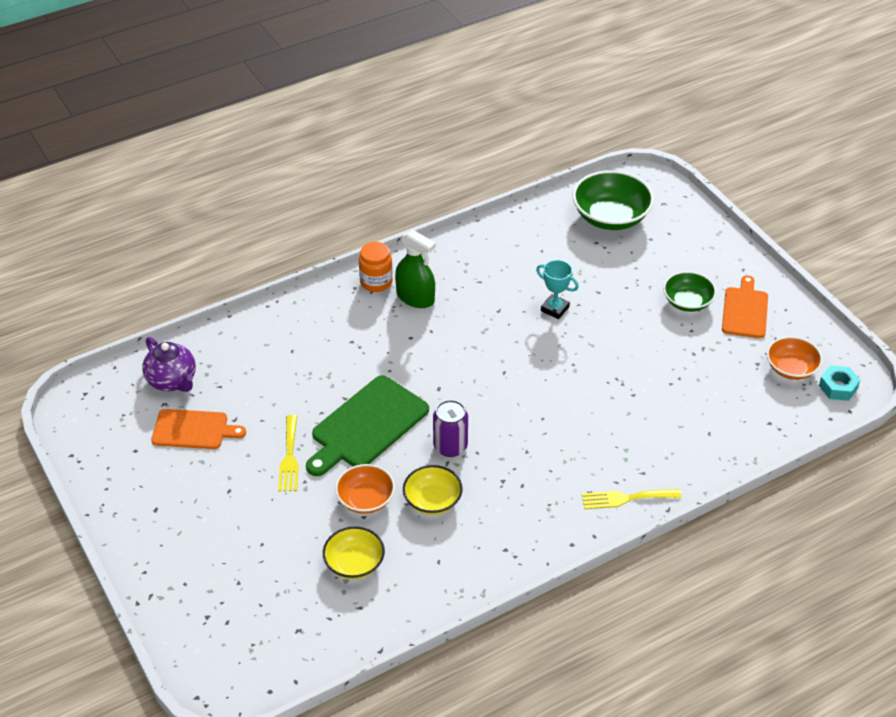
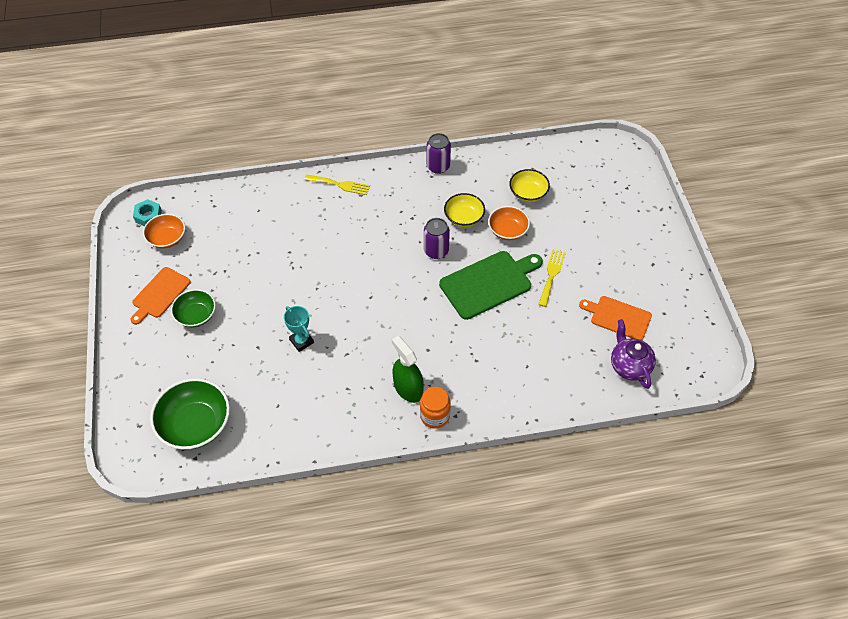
camera: 160 degrees left, 10 degrees up
(502, 567) = (438, 166): none -> purple can

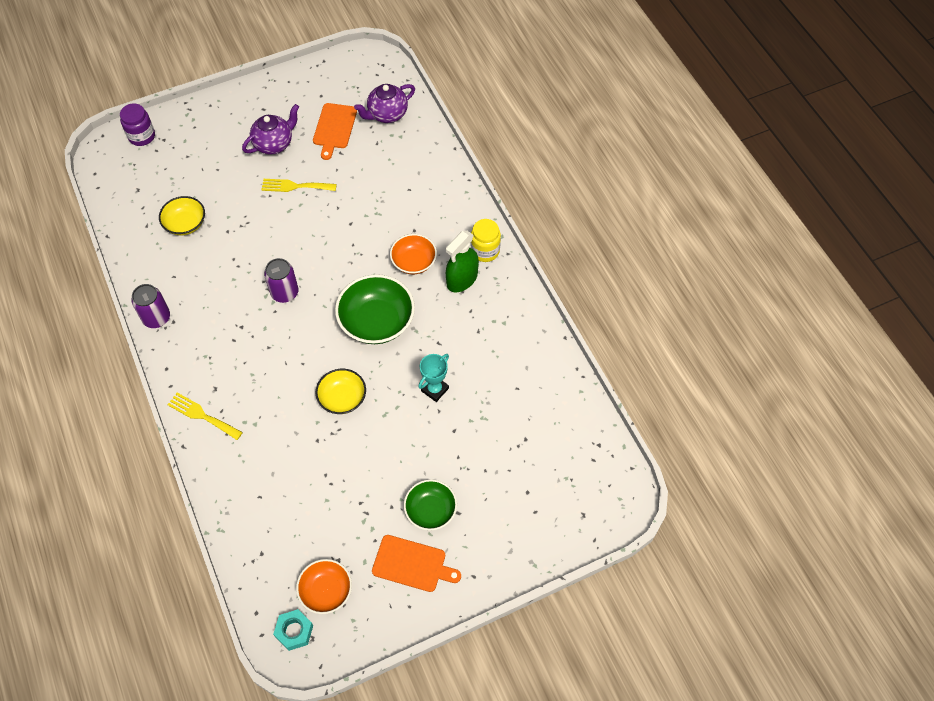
camera: 105 degrees left, 5 degrees up
(195, 424) = (563, 458): green bowl -> green bowl (377, 321)
(340, 185) = (202, 415): yellow fork -> yellow fork turned 60 degrees counterclockwise
(435, 416) = (485, 251): orange jar -> yellow jar
(464, 217) = (232, 276): yellow bowl -> yellow bowl (342, 398)
(489, 283) = (318, 236): green cutting board -> none
(507, 230) = (243, 233): orange bowl -> orange bowl (414, 262)
(606, 266) = (274, 144): none -> purple teapot
(633, 173) = (142, 136): none -> purple jar

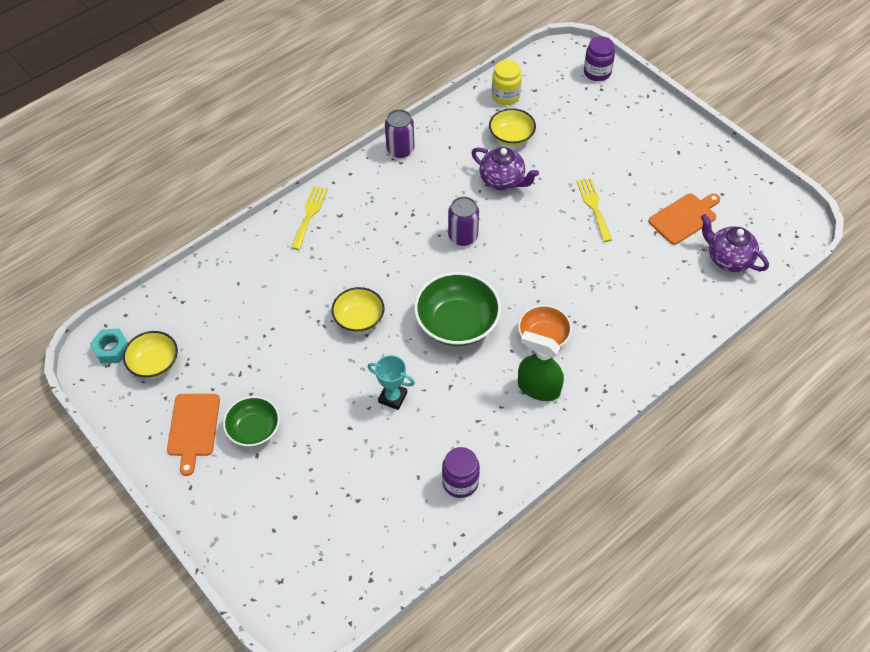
camera: 75 degrees right, 5 degrees down
(274, 144) = (639, 174): purple teapot -> purple teapot (503, 181)
(326, 591) = (154, 363): orange bowl -> yellow bowl
(334, 128) = (684, 218): orange cutting board -> orange cutting board turned 150 degrees clockwise
(485, 251) = (585, 401): yellow jar -> yellow jar (505, 96)
(531, 358) = (460, 482): none -> purple jar

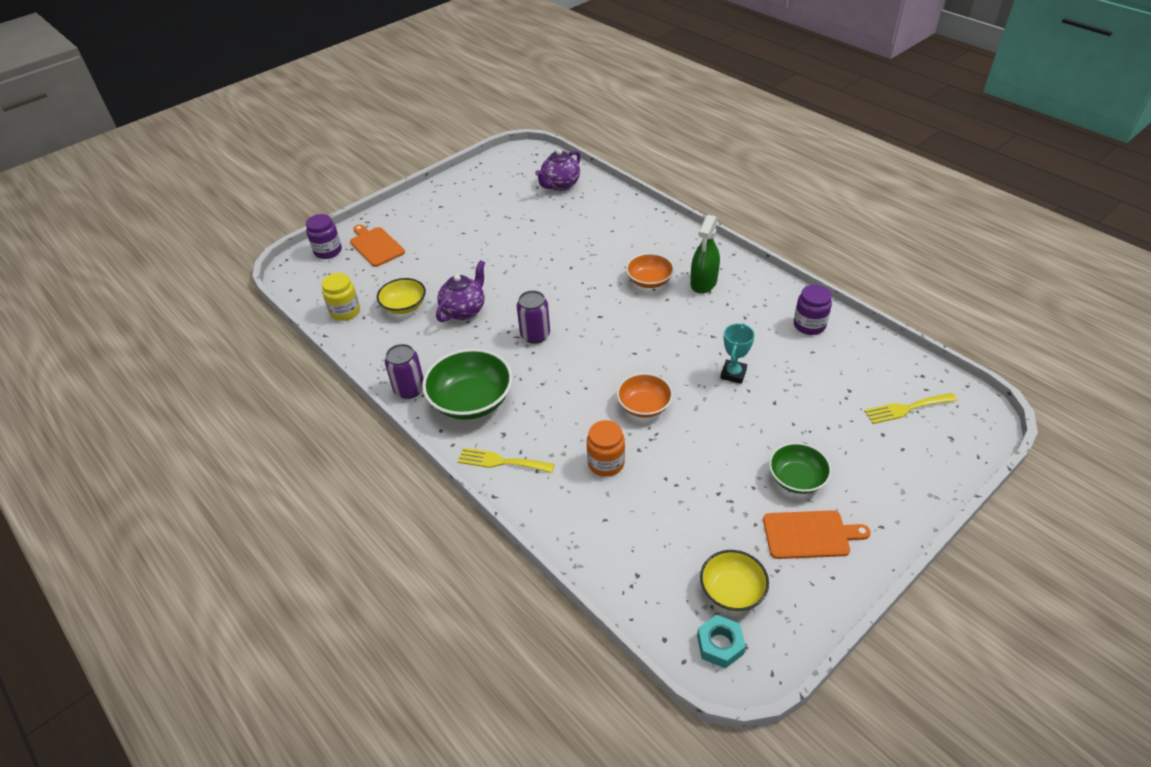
camera: 90 degrees left, 10 degrees down
(296, 286) = (606, 463): none -> orange jar
(359, 318) = (644, 406): yellow bowl -> orange bowl
(457, 323) = (641, 334): green bowl -> green bowl (471, 401)
(594, 207) = (501, 253): yellow fork -> yellow fork (906, 408)
(684, 218) = (516, 204): orange cutting board -> orange cutting board (376, 246)

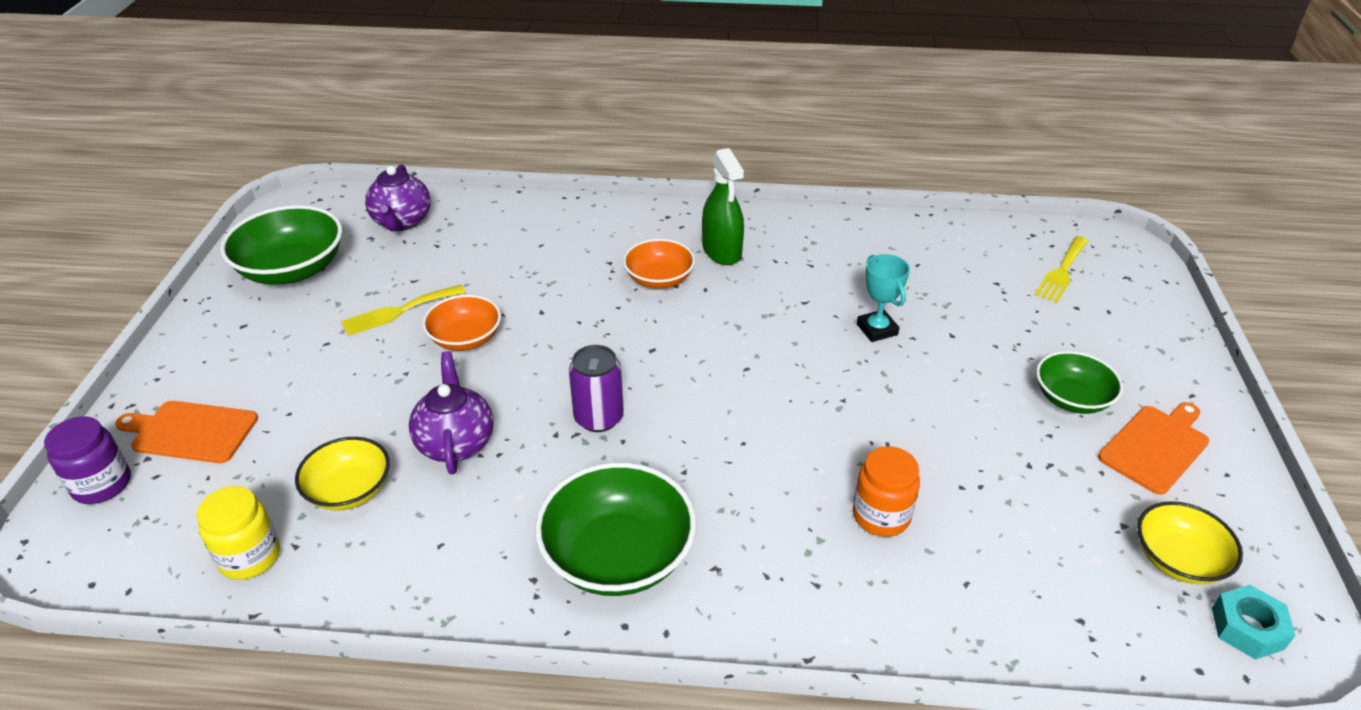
camera: 45 degrees left, 5 degrees down
(409, 389) = (505, 601): purple can -> none
(487, 187) = (292, 269): none -> green bowl
(501, 461) = (759, 606): yellow fork -> yellow fork (398, 311)
(644, 406) = (834, 421): orange bowl -> orange bowl (465, 338)
(809, 325) = (880, 240): purple jar -> none

